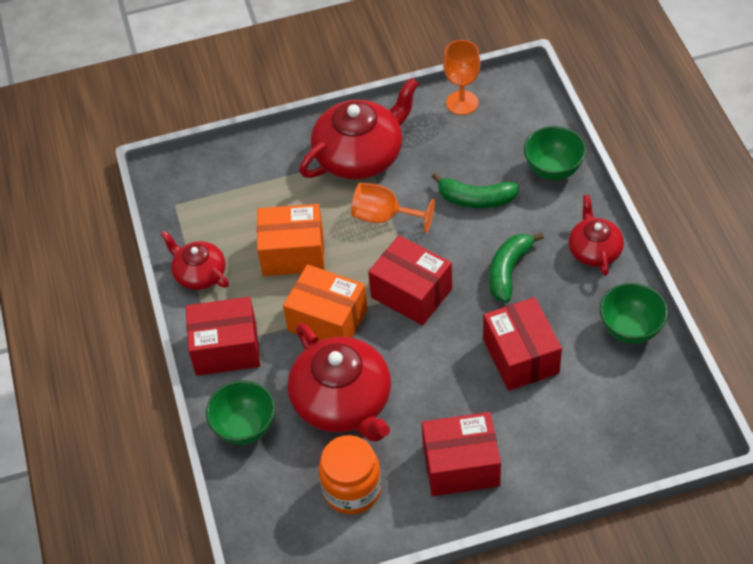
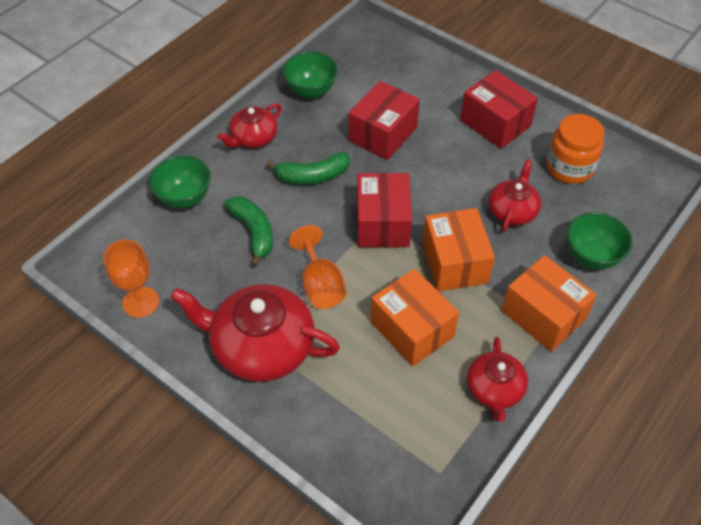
camera: 130 degrees left, 0 degrees up
(226, 348) = (543, 315): red box -> orange box
(343, 402) = (512, 210): red teapot -> red teapot, size x0.57

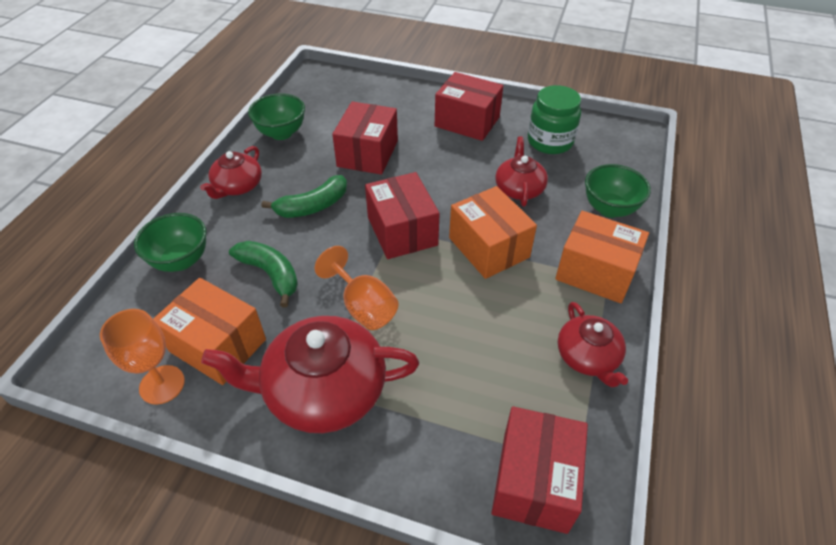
camera: 20 degrees left, 5 degrees down
(398, 472) = (534, 481): none -> red box
(412, 329) = (477, 323): orange box -> orange box (217, 345)
(569, 167) = (550, 141): orange jar -> green jar

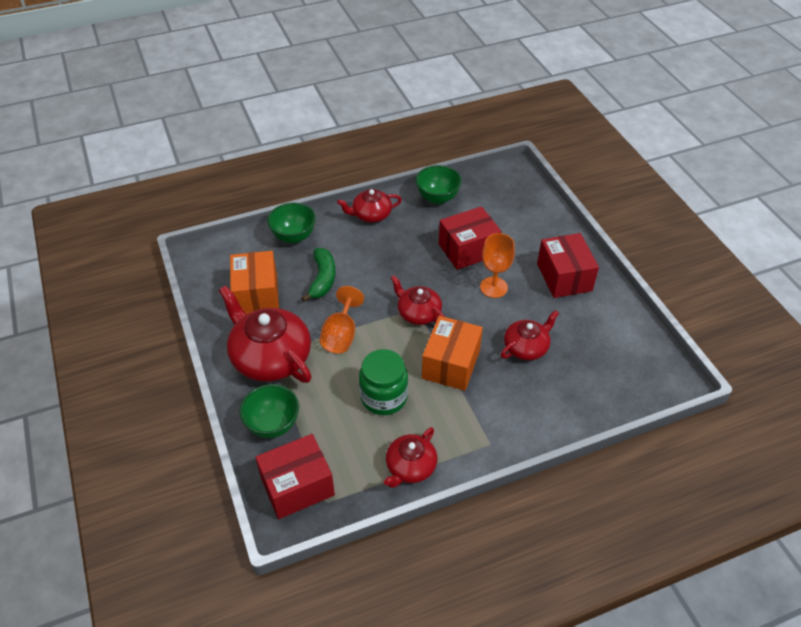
camera: 50 degrees right, 0 degrees up
(162, 384) = (215, 292): orange goblet -> orange goblet (493, 287)
(313, 206) = (392, 258): green banana -> none
(402, 231) = (418, 313): red box -> red teapot
(550, 141) = (600, 335): green jar -> green jar (384, 397)
(595, 272) = (490, 434): orange box -> none
(609, 209) = (564, 410): green bowl -> green bowl (273, 425)

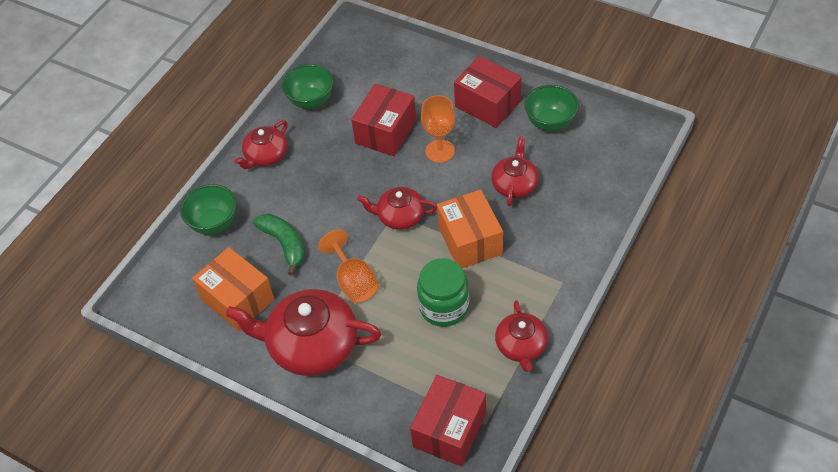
camera: 35 degrees left, 5 degrees up
(273, 425) = (376, 398): green bowl -> green bowl (550, 122)

